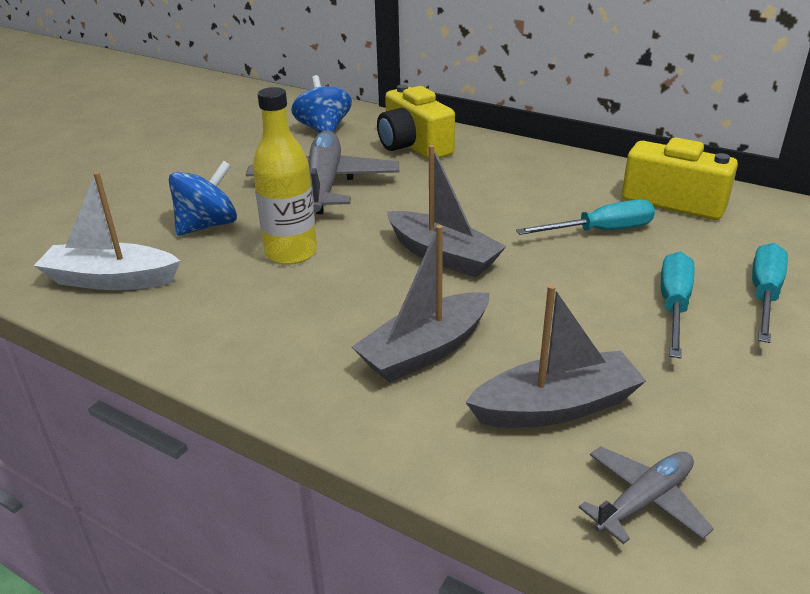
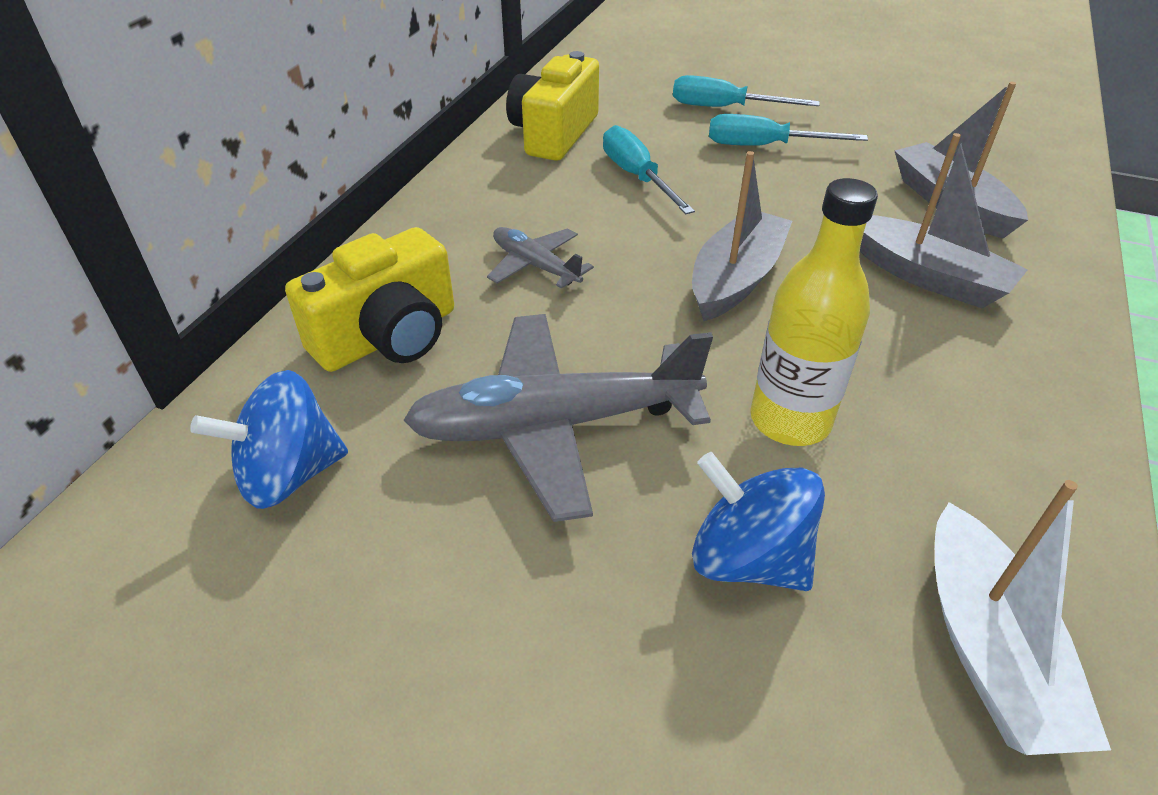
camera: 100 degrees left, 10 degrees up
(644, 501) = (1019, 170): grey plane -> grey plane (535, 266)

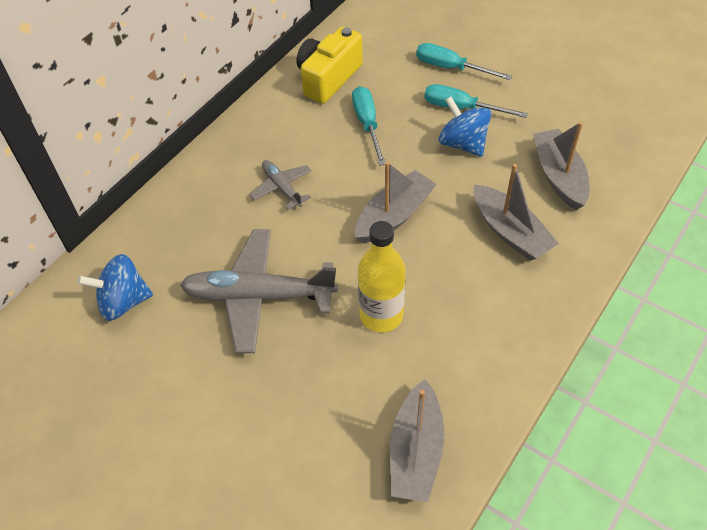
camera: 15 degrees right, 10 degrees up
(388, 337) = (188, 225): yellow camera -> none
(748, 558) = (325, 386): blue spinning top -> blue spinning top (463, 143)
(988, 649) = (416, 451): white boat -> grey boat

